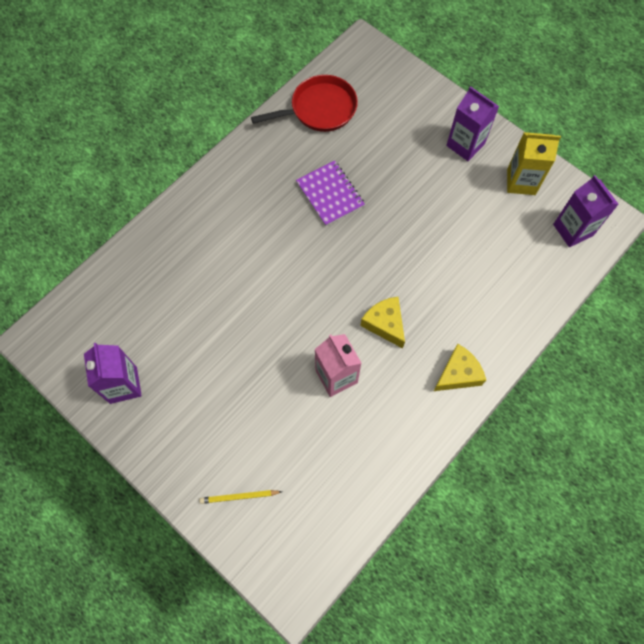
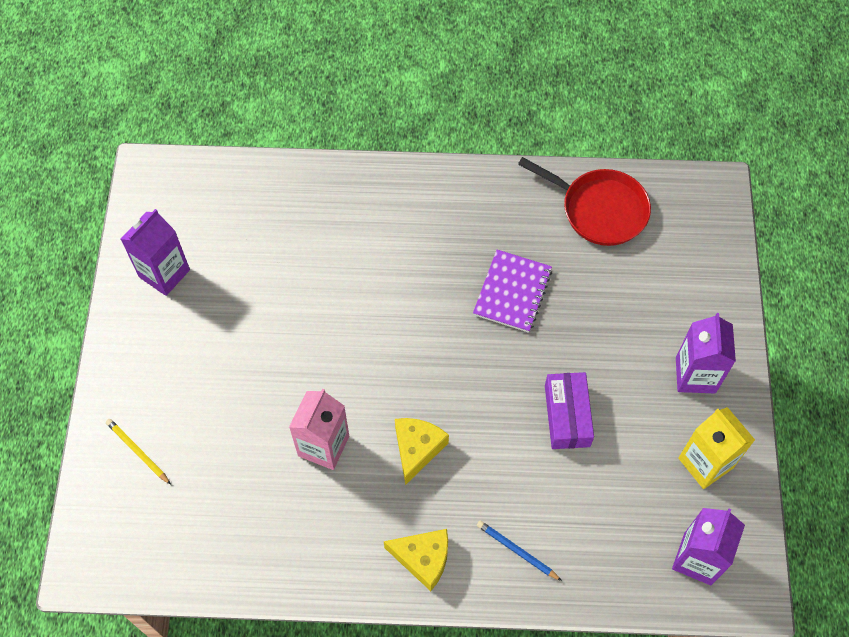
camera: 50 degrees right, 5 degrees down
(434, 227) = (567, 415): none -> purple box
(494, 318) = (517, 551): none -> blue pencil

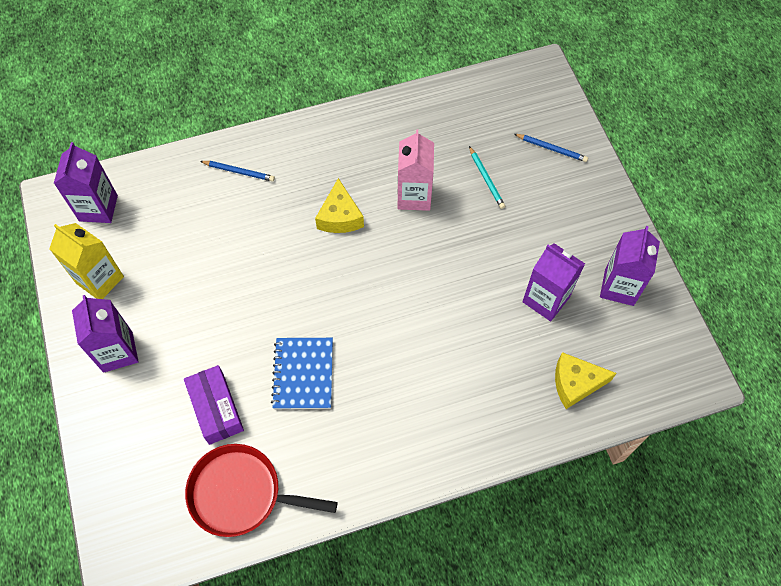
camera: 160 degrees right, 0 degrees up
(138, 451) = (551, 149): yellow pencil -> blue pencil
(232, 439) = (486, 179): none -> turquoise pencil
(243, 285) = (546, 299): none -> purple carton
(423, 558) = (307, 146): yellow cheese -> yellow cheese (575, 383)
(512, 292) = (303, 374): purple notebook -> blue notebook
(567, 415) = (225, 280): purple box -> purple box (216, 409)

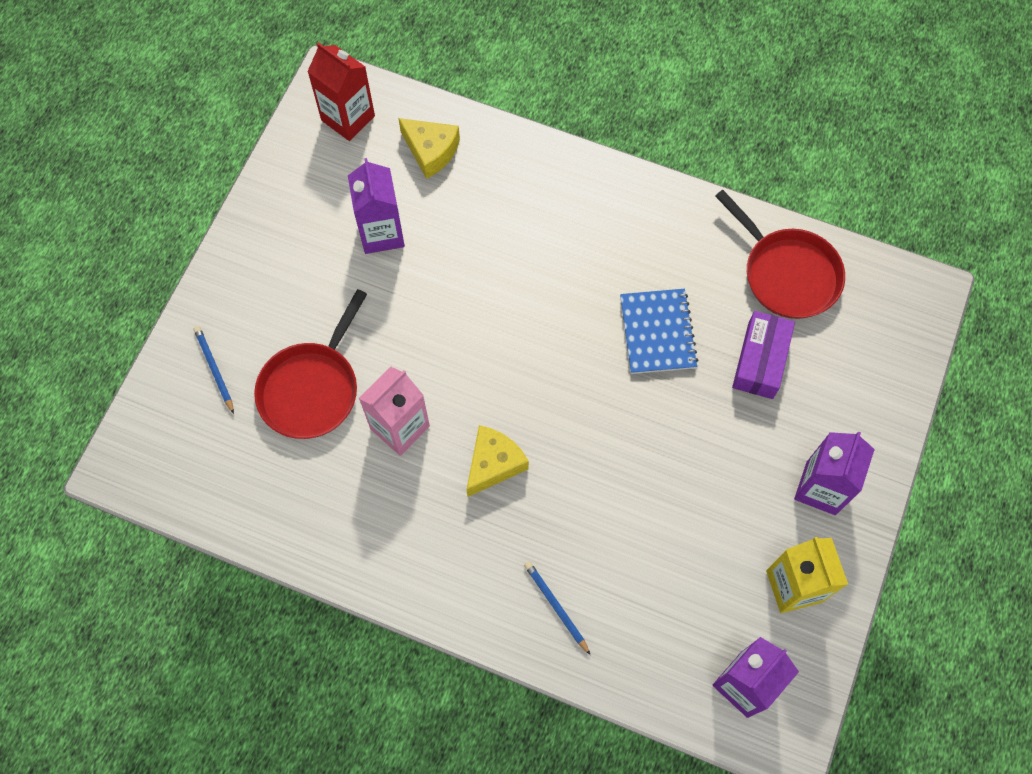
camera: 140 degrees left, 5 degrees up
(303, 374) = (657, 332): blue notebook -> blue notebook turned 45 degrees counterclockwise
(486, 179) = (312, 388): turquoise pencil -> red pan
(619, 287) = (307, 195): purple carton -> none
(655, 361) = (348, 118): none -> red carton

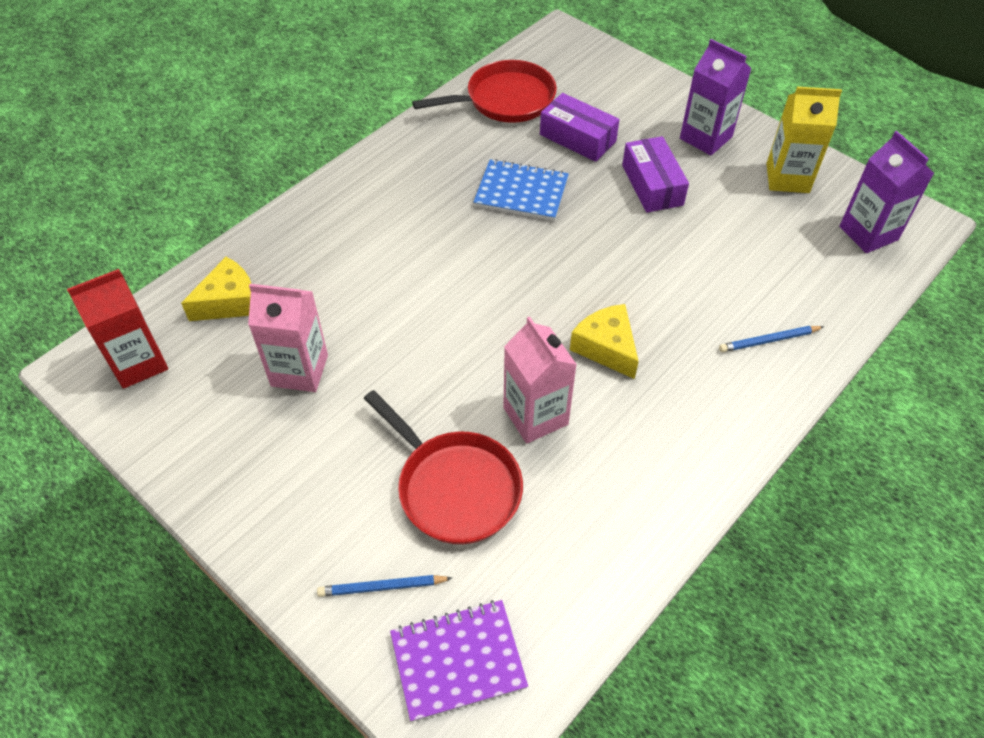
camera: 70 degrees left, 15 degrees down
(174, 440) = (458, 660): none -> purple notebook
(381, 233) = (299, 370): purple carton -> pink carton
(722, 451) = (652, 185): none -> purple box

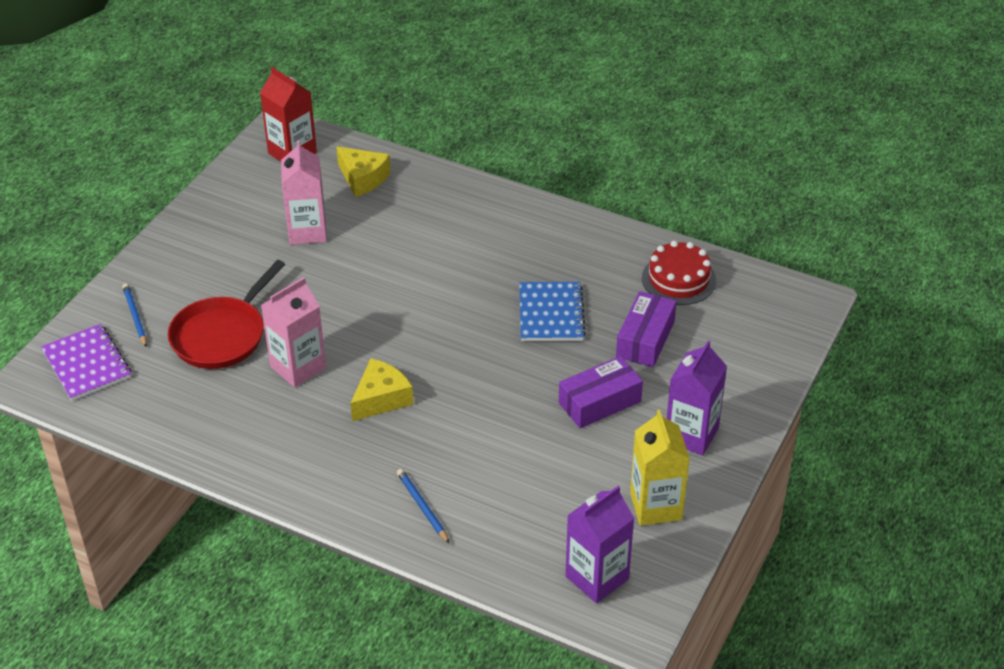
camera: 75 degrees right, 10 degrees down
(505, 100) = (678, 279): red pan -> red cake

